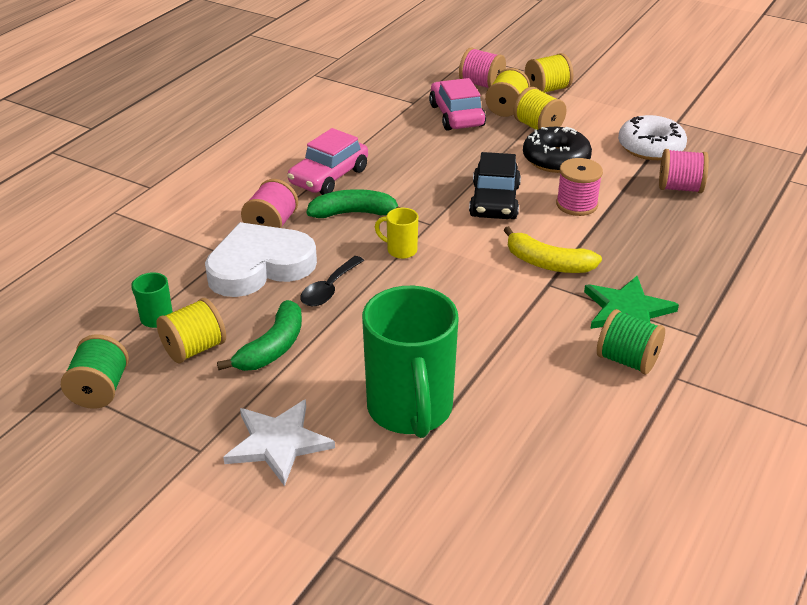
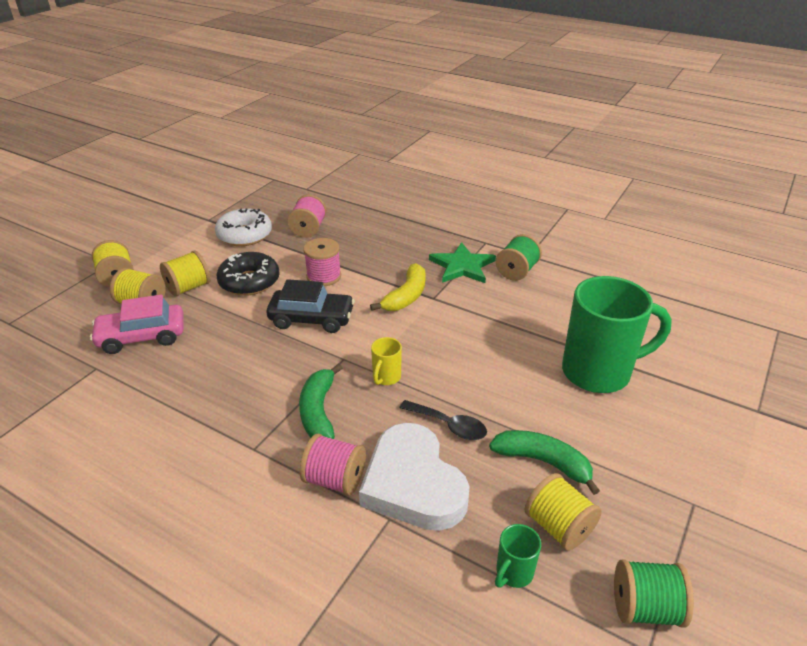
camera: 90 degrees left, 0 degrees up
(278, 443) = (663, 449): white star -> none
(329, 177) = (241, 434): pink car -> none
(481, 84) = (81, 318): pink spool -> none

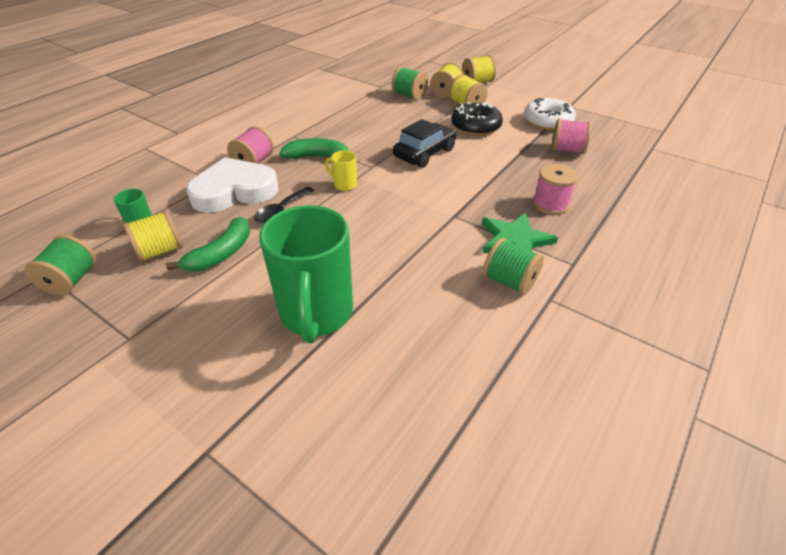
camera: 95 degrees right, 5 degrees up
(142, 337) = (409, 96): pink car -> green spool
(312, 319) = (424, 153): black car -> black car turned 150 degrees counterclockwise
(324, 276) = (486, 158): pink spool -> pink spool (550, 204)
(406, 296) = (456, 200): yellow banana -> none

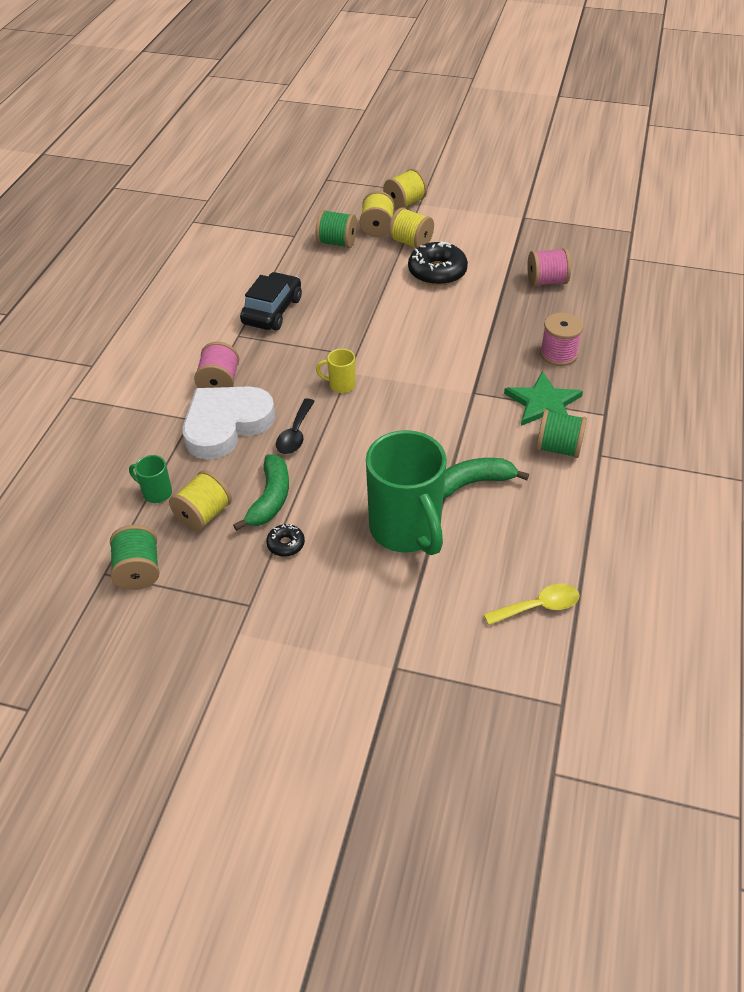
camera: 20 degrees left, 5 degrees up
(203, 294) = (286, 544): none -> black donut
(317, 157) = (287, 357): green banana -> green banana (472, 483)
(400, 438) = (539, 606): none -> yellow spoon
(424, 153) = (401, 322): black car -> black car (272, 311)
(547, 122) = (510, 246): white donut -> none

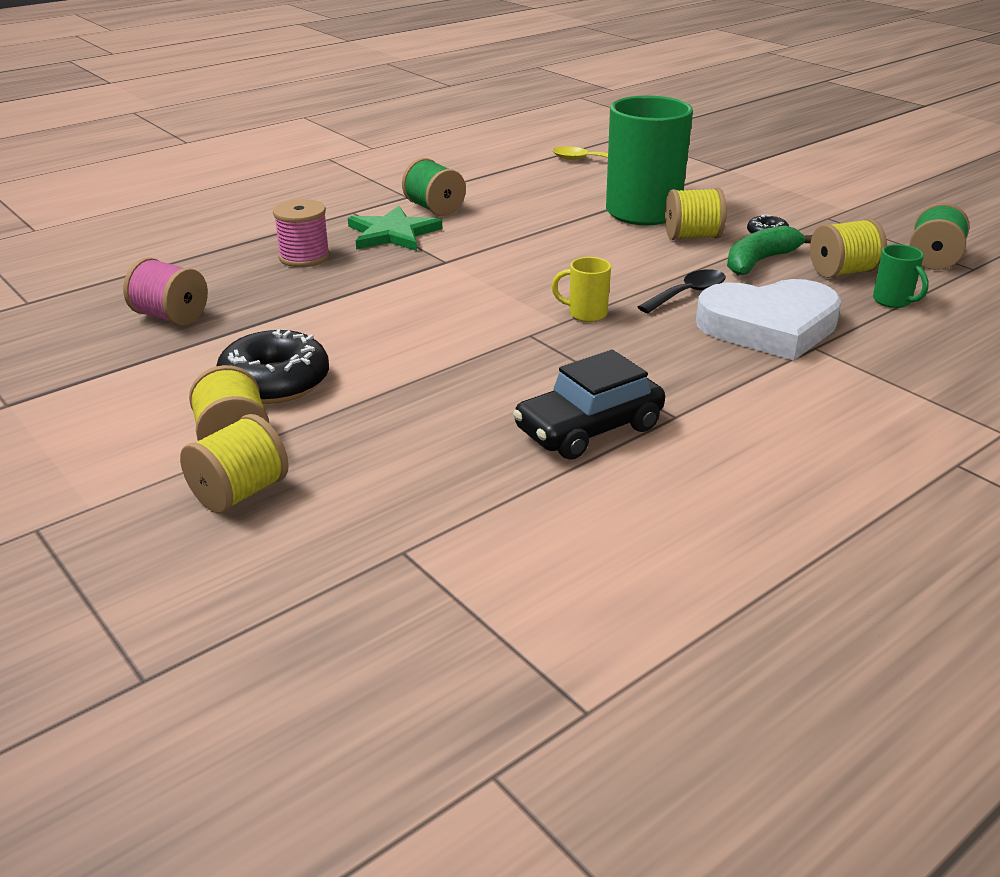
camera: 145 degrees left, 15 degrees down
(219, 383) = (749, 369): pink spool -> none
(337, 243) = (347, 497): green spool -> none
(341, 385) = (586, 314): yellow mug -> yellow mug turned 150 degrees clockwise
(405, 203) = (111, 521): yellow spool -> yellow spool (692, 236)
(472, 483) = (546, 215): green banana -> none

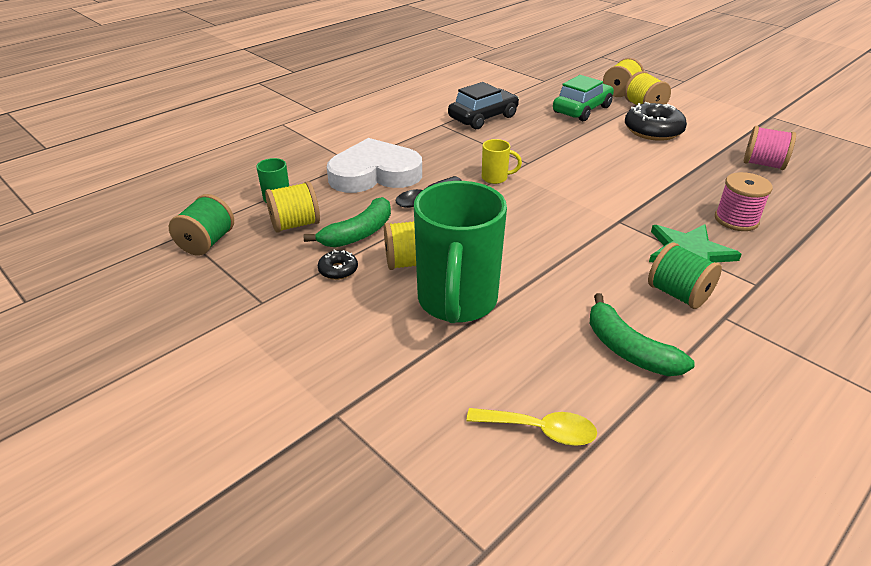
camera: 175 degrees right, 5 degrees up
(371, 440) = (582, 109): none -> green car
(504, 185) = (628, 349): none -> green banana

